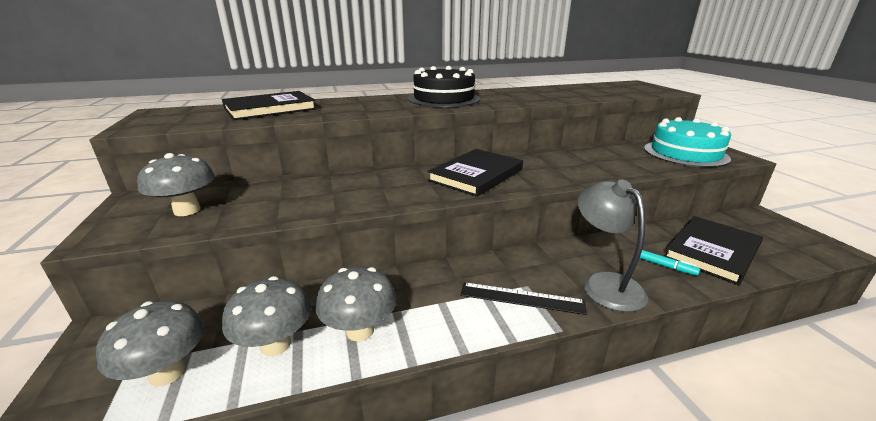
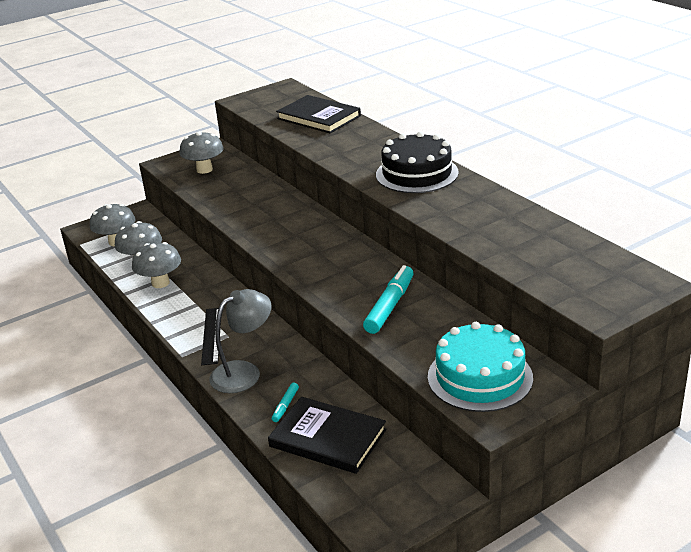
camera: 75 degrees right, 5 degrees up
(476, 175) = (321, 253): black book -> none
(584, 164) = (390, 306): none -> turquoise marker

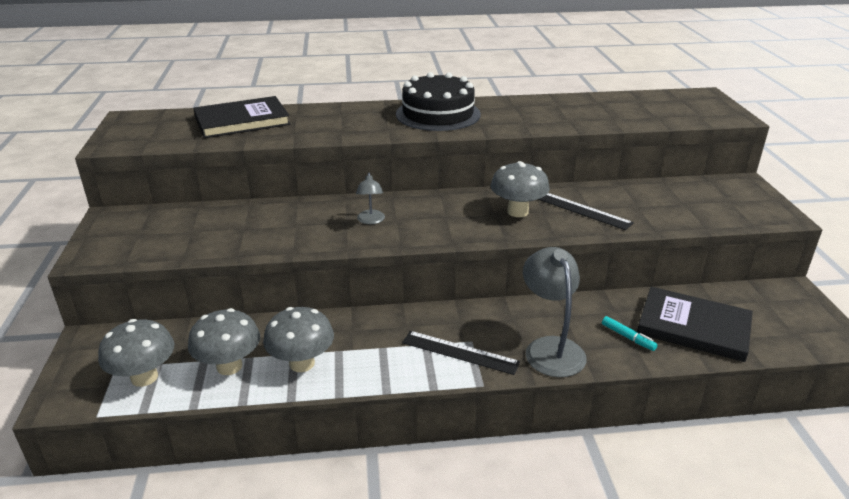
camera: 65 degrees left, 0 degrees up
(204, 170) = (159, 234): grey mushroom -> grey mushroom (517, 212)
(285, 226) = (371, 221): none -> grey lamp
(328, 438) = (693, 327): black book -> black book turned 60 degrees clockwise
(390, 306) = (582, 210): turquoise marker -> black ruler
(480, 377) = (719, 204): turquoise cake -> none

